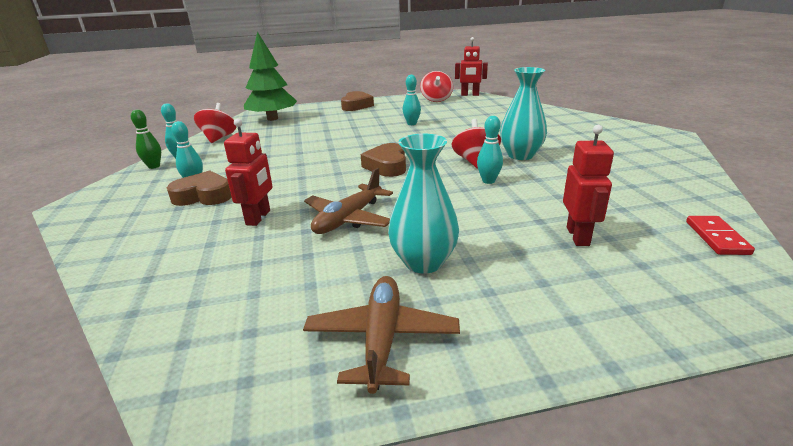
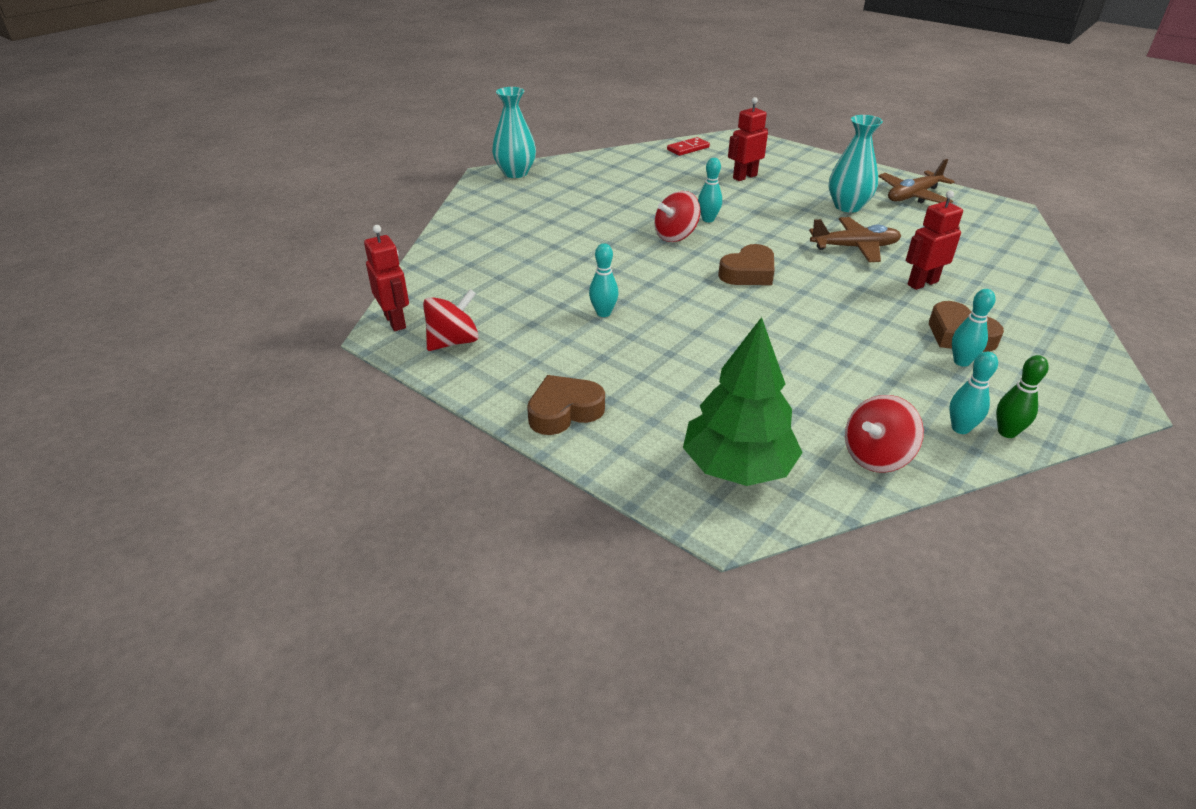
camera: 130 degrees left, 10 degrees up
(520, 155) = (630, 221): turquoise vase -> turquoise vase (515, 173)

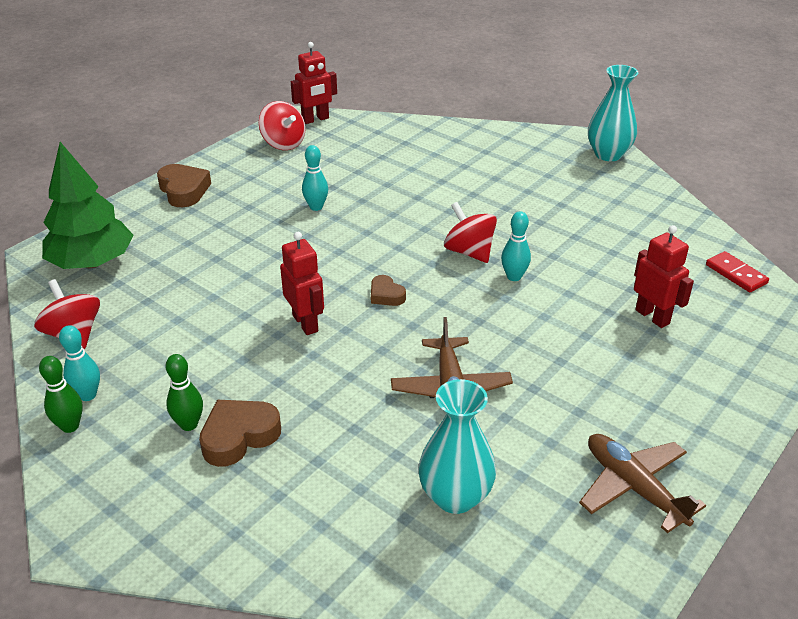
camera: 90 degrees right, 0 degrees up
(748, 273) = (386, 295): brown heart -> brown heart, size x0.59
(847, 206) = (576, 403): turquoise vase -> turquoise vase (455, 496)
(922, 283) = (357, 432): red robot -> red robot (306, 323)
(961, 362) = (189, 424): turquoise bowling pin -> green bowling pin

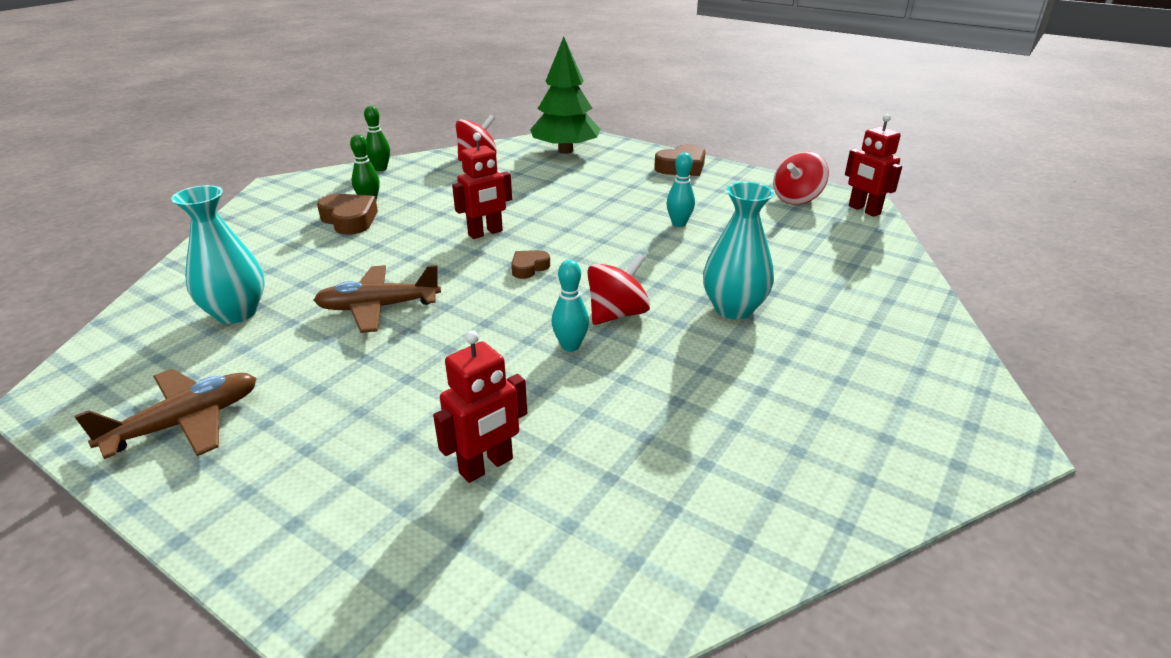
camera: 85 degrees right, 5 degrees down
(88, 395) = (410, 169): turquoise bowling pin -> none
(608, 154) = (957, 450): turquoise vase -> turquoise vase (733, 308)
(736, 274) = (608, 592): red domino -> none

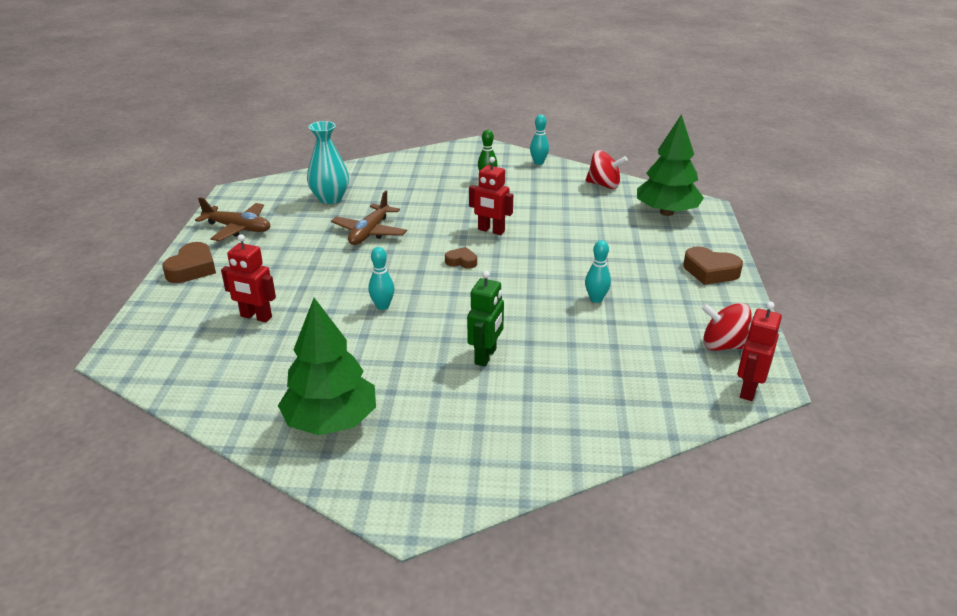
camera: 60 degrees right, 0 degrees up
(349, 220) = (457, 183): brown heart -> brown heart (192, 269)
(378, 307) = (369, 232): brown plane -> brown plane turned 120 degrees counterclockwise
(380, 168) = (538, 162): green bowling pin -> turquoise bowling pin
(617, 314) = (434, 311): red spinning top -> none
(733, 308) = (486, 356): turquoise vase -> green robot
(799, 456) = (331, 421): none -> green tree

